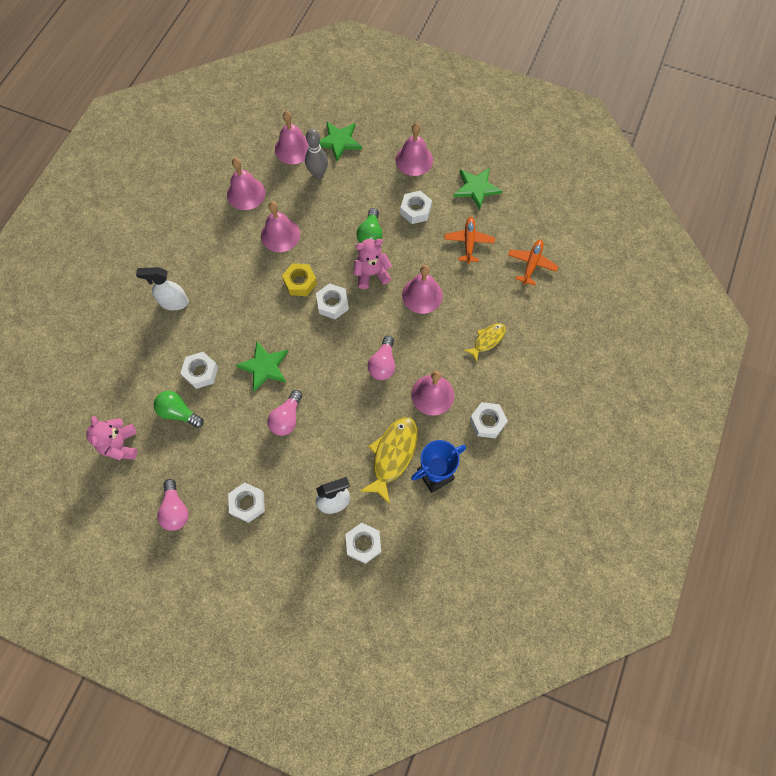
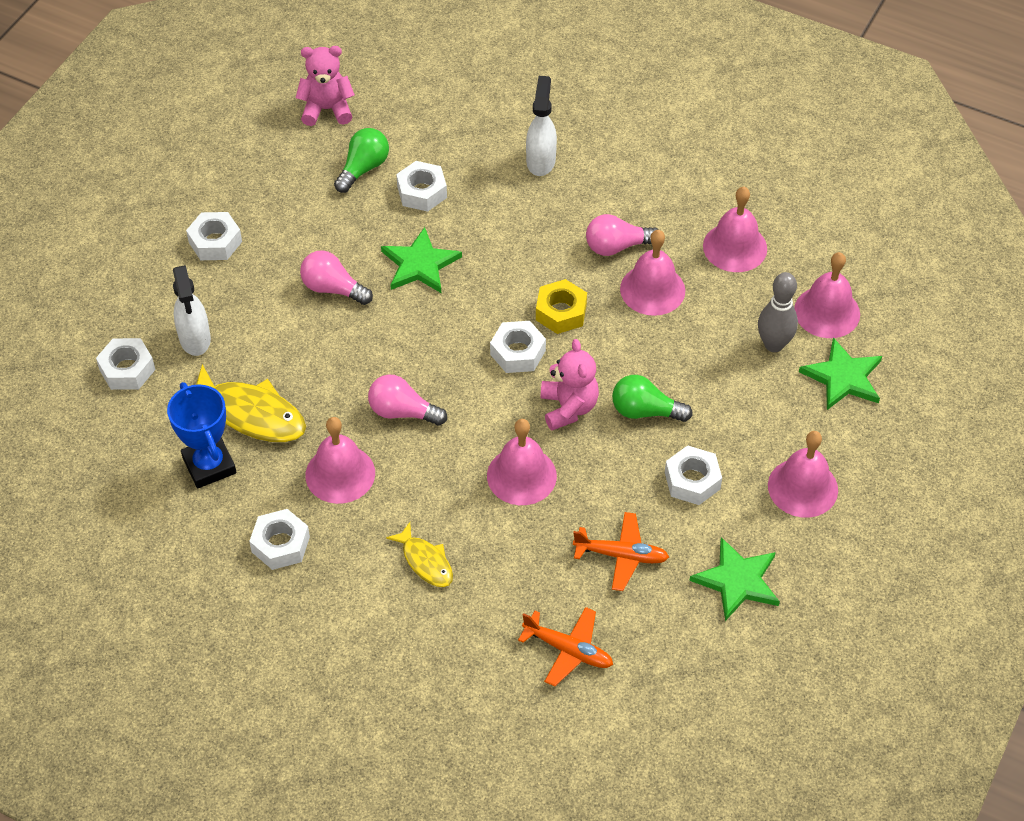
camera: 95 degrees right, 15 degrees down
(175, 510) = (224, 167): pink light bulb -> pink light bulb (617, 246)

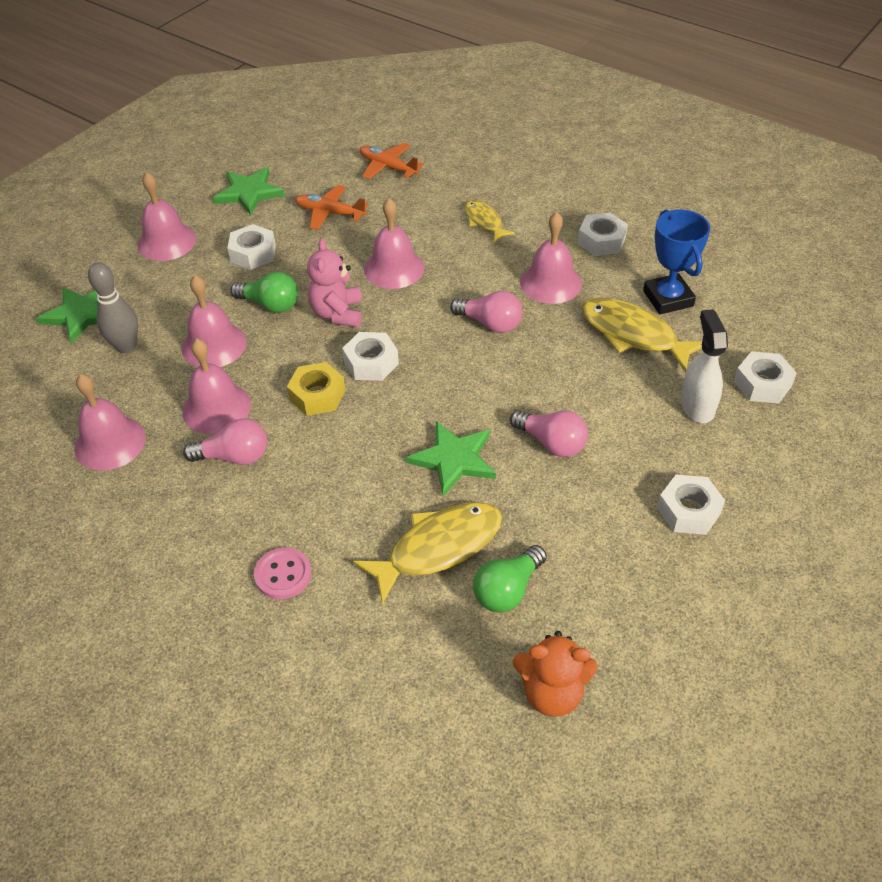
camera: 170 degrees left, 5 degrees down
(327, 109) = (552, 692): pink teddy bear -> orange teddy bear
(422, 192) = (438, 548): white nut -> yellow fish
(541, 161) = (283, 574): white spray bottle -> pink button
(827, 312) = (58, 370): pink bell -> pink bell (214, 345)

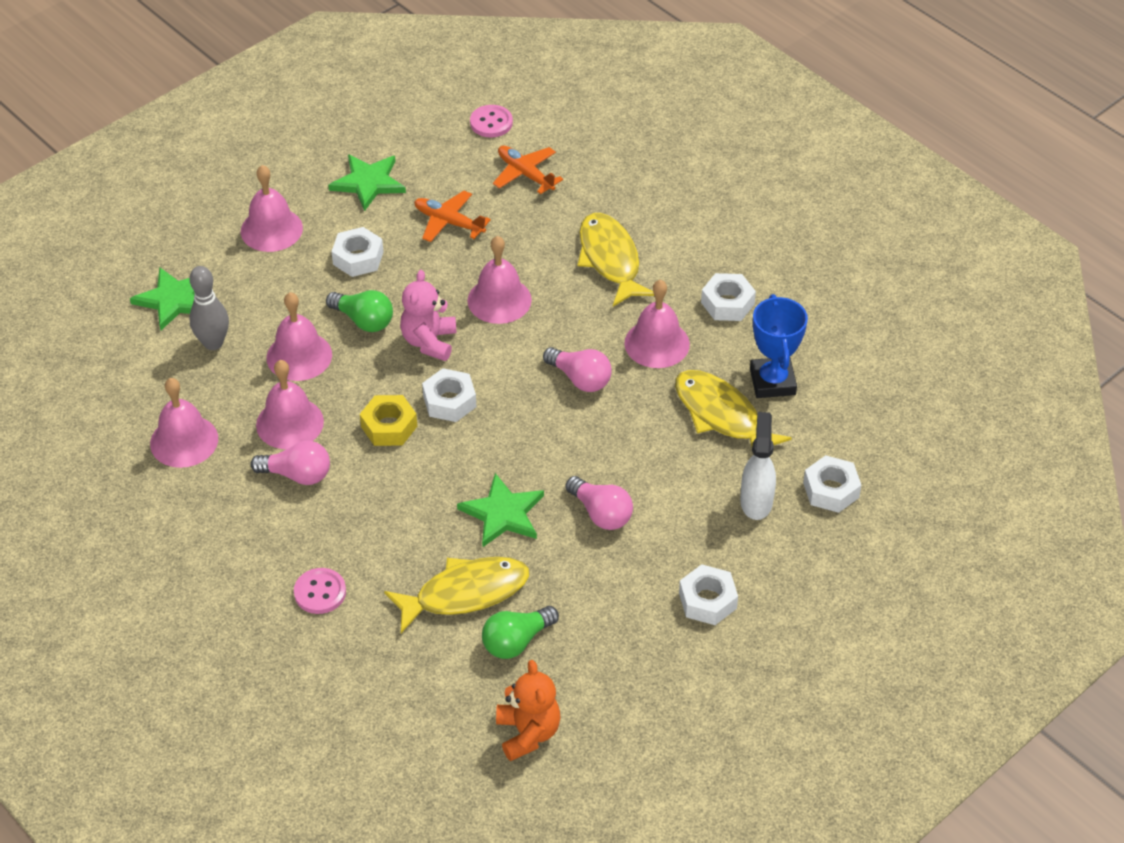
camera: 10 degrees right, 0 degrees up
(347, 134) = (491, 123): none -> pink button
(484, 222) = (610, 259): yellow fish -> yellow fish, size x1.71
(552, 692) = (528, 733): orange teddy bear -> orange teddy bear turned 120 degrees counterclockwise

